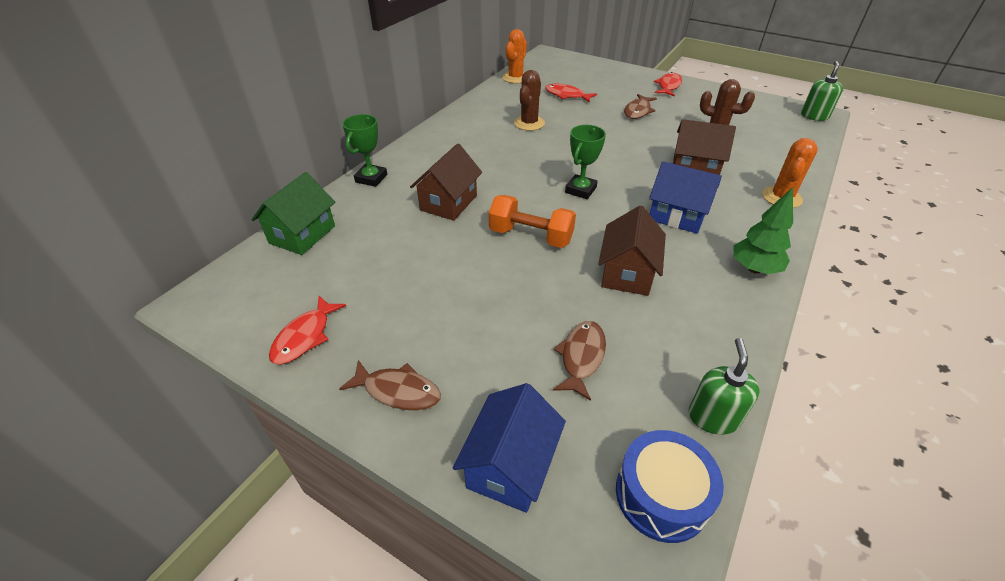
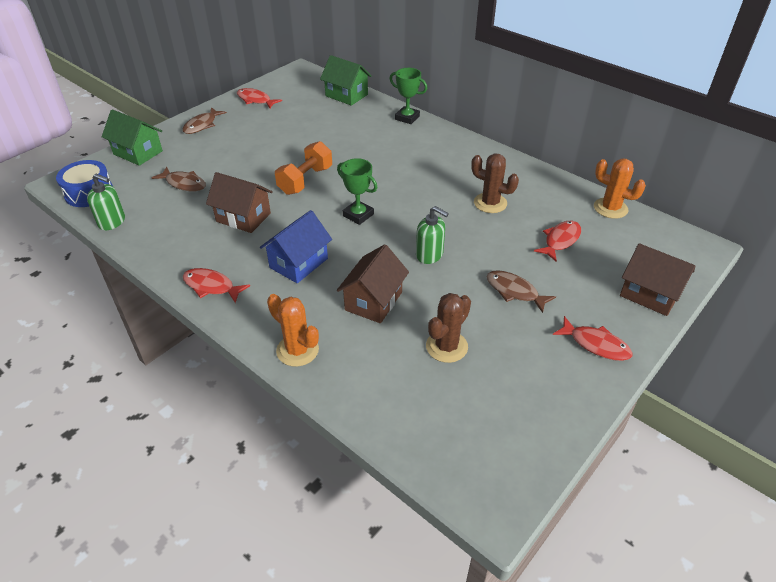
camera: 100 degrees right, 0 degrees up
(448, 203) = (362, 148): brown house -> brown house (649, 294)
(510, 465) = (138, 153): blue house -> green house
(754, 269) = (211, 286): green tree -> red fish
(814, 116) = (486, 493): green soap dispenser -> green soap dispenser (429, 255)

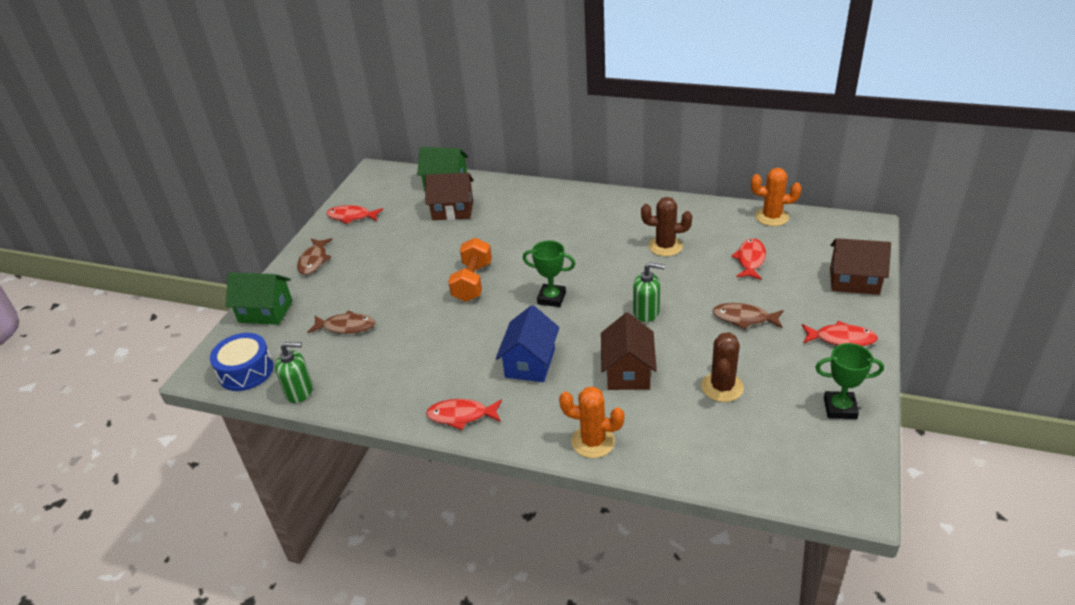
camera: 20 degrees left, 5 degrees down
(243, 217) = (438, 339): brown house -> brown house (453, 210)
(407, 118) = (525, 189): green trophy -> green trophy (840, 408)

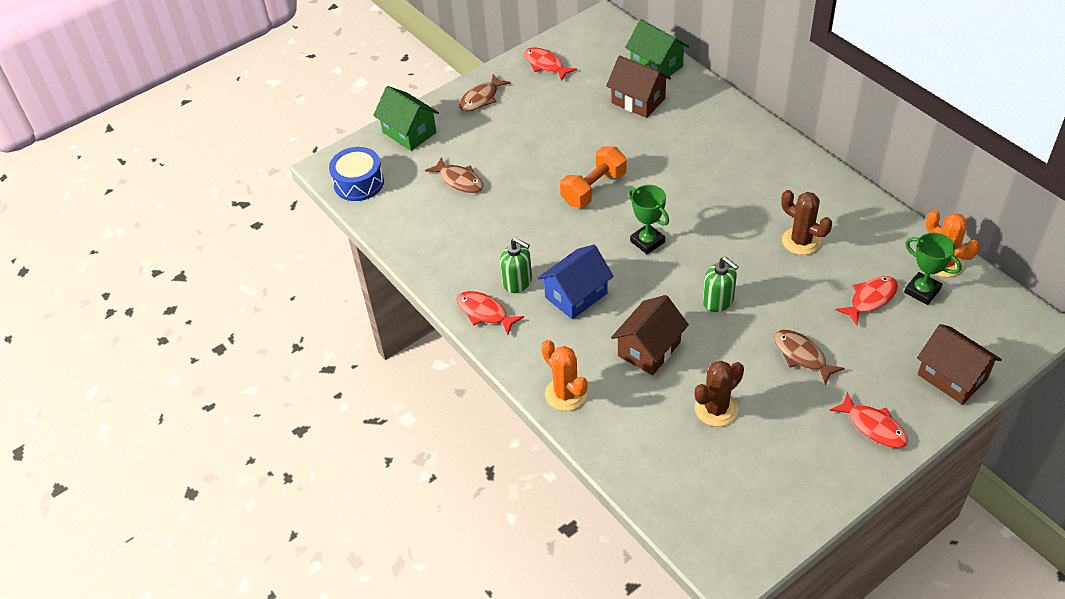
camera: 35 degrees right, 10 degrees up
(299, 391) = (384, 223): green soap dispenser -> green soap dispenser (517, 282)
(840, 408) = (800, 488): green trophy -> green trophy (922, 291)

